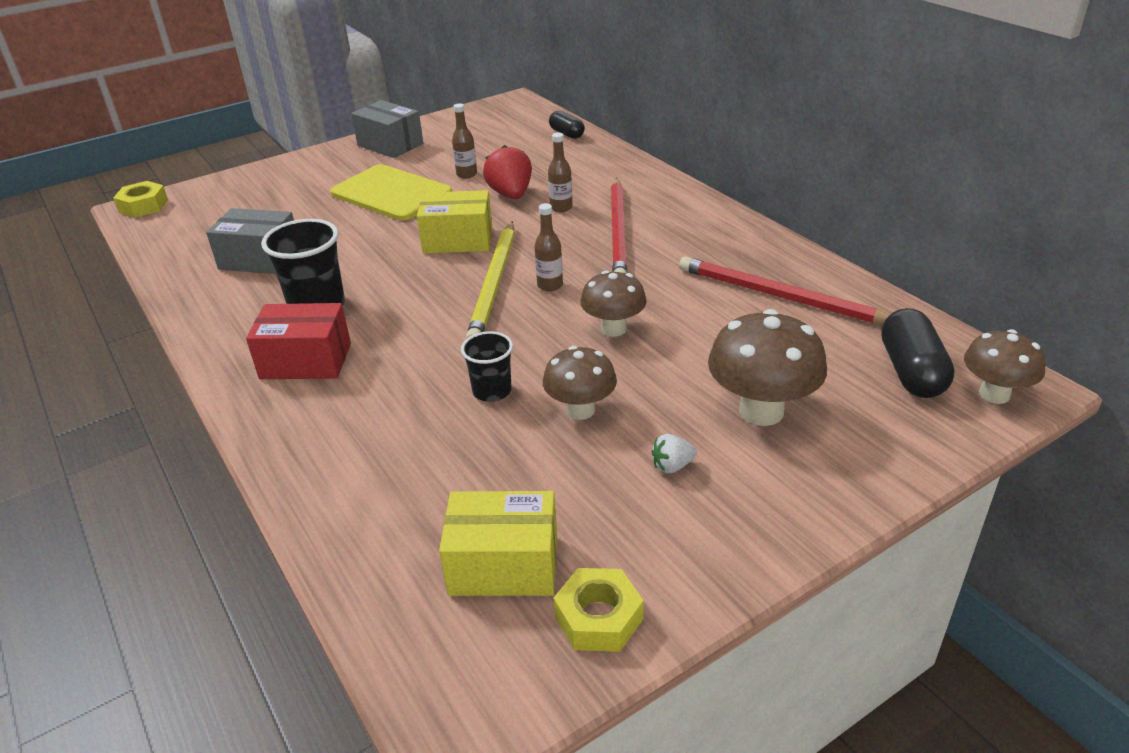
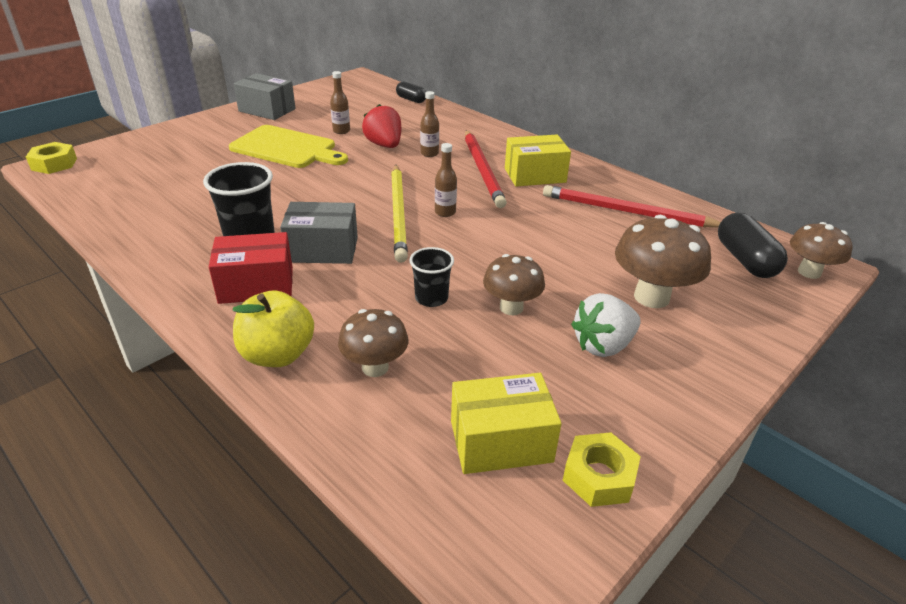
camera: 15 degrees left, 0 degrees up
(260, 259) = (182, 203): grey box -> grey box (322, 249)
(301, 442) = (277, 355): none -> yellow apple
(458, 240) = (354, 181): yellow box -> yellow box (535, 175)
(613, 329) = (510, 243): brown mushroom -> brown mushroom (375, 367)
(672, 466) = (603, 345): white strawberry -> white strawberry, size x1.92

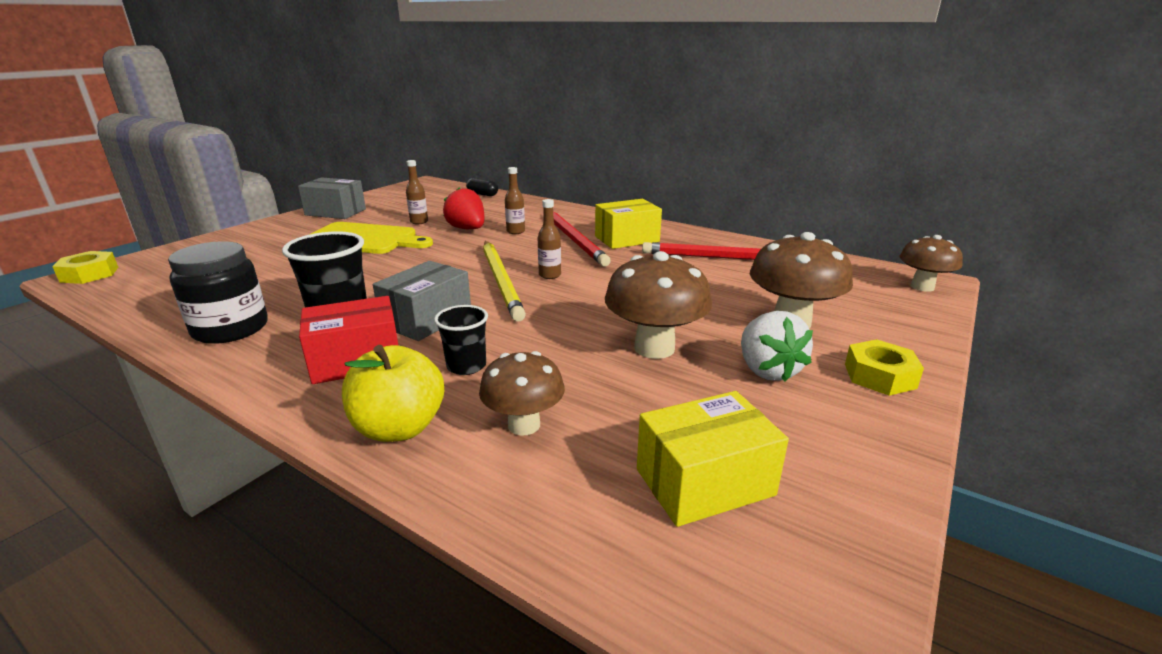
camera: 10 degrees left, 10 degrees down
(161, 238) = (230, 329): none -> black jar
(322, 249) = (427, 319): grey box -> grey box turned 45 degrees counterclockwise
(431, 298) = (564, 349): black cup -> black cup (466, 366)
(511, 307) = (654, 348): brown mushroom -> brown mushroom, size x1.53
(599, 476) = (835, 502): yellow nut -> yellow nut (879, 376)
(603, 345) = (767, 370): white strawberry -> white strawberry turned 60 degrees counterclockwise
(745, 260) = (859, 284): black capsule -> none

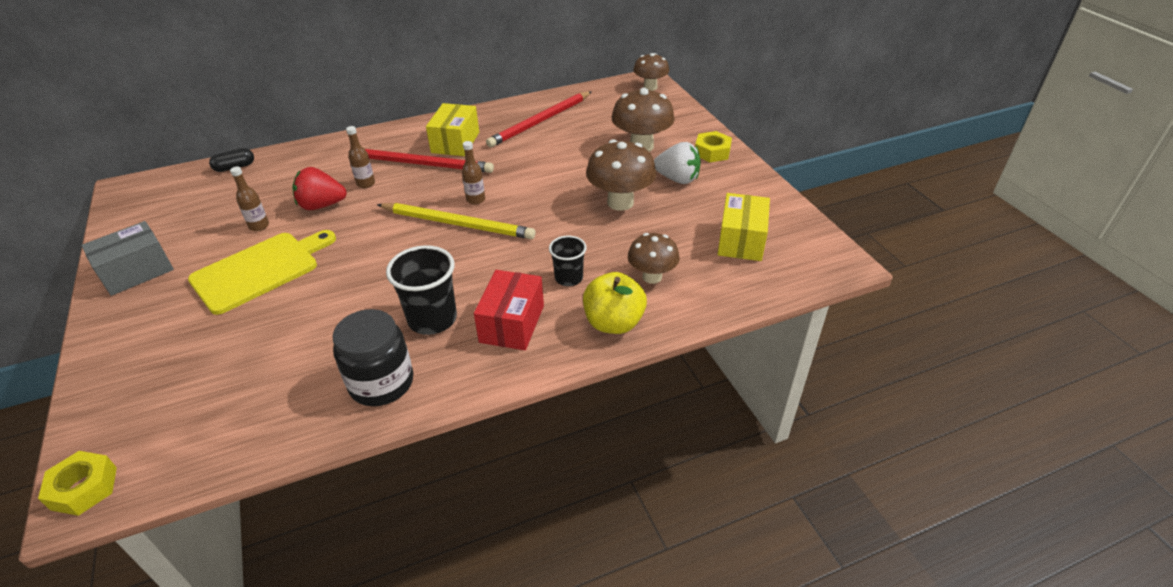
camera: 55 degrees left, 15 degrees up
(427, 319) = (483, 277): grey box -> none

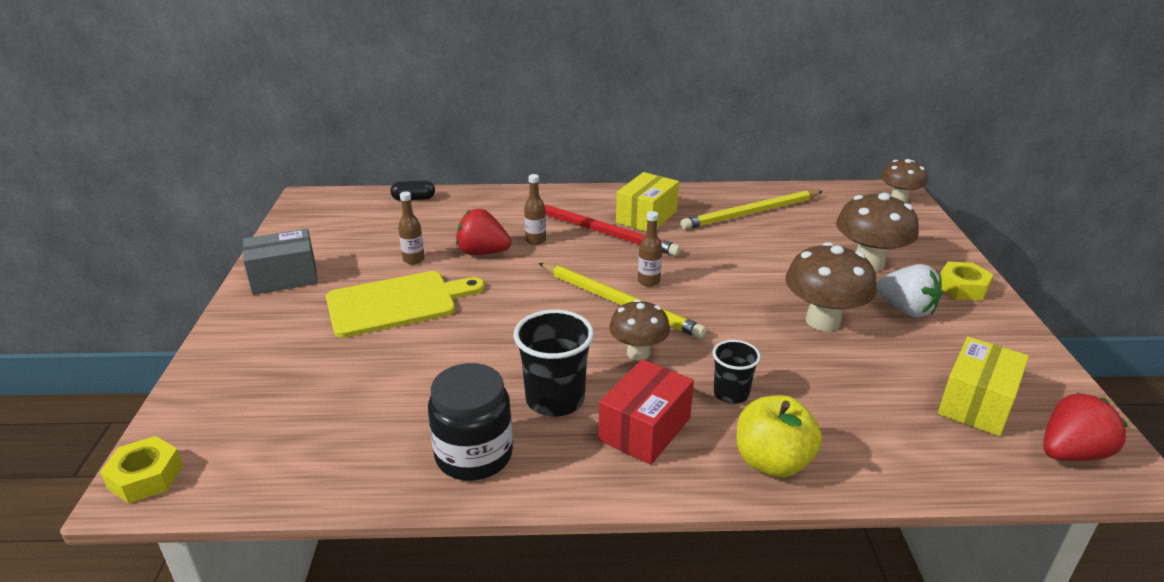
camera: 20 degrees right, 10 degrees down
(540, 121) = (751, 213): red pencil -> yellow pencil
(652, 277) = (839, 418): brown mushroom -> brown mushroom (638, 353)
(808, 261) = (1071, 453): none -> red strawberry

